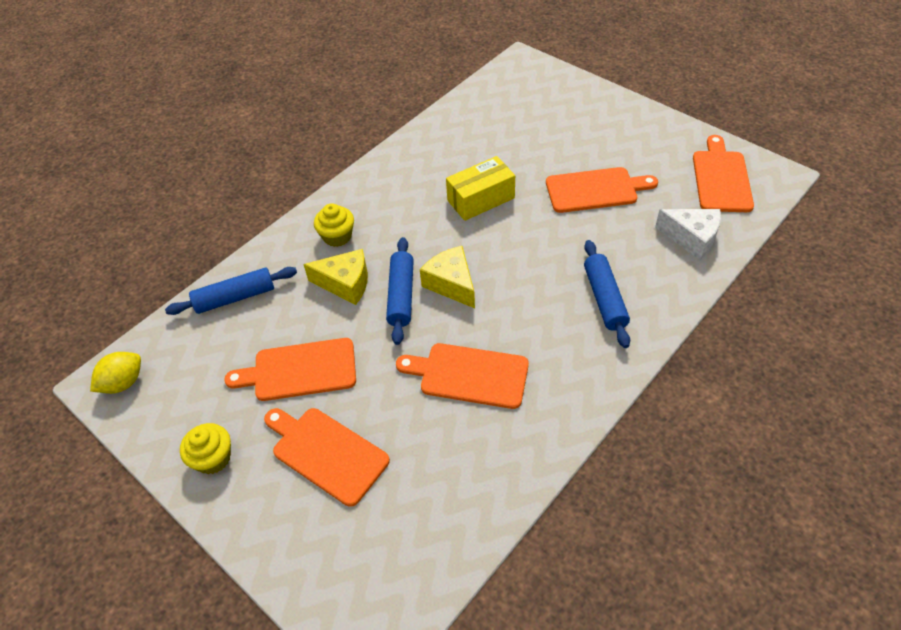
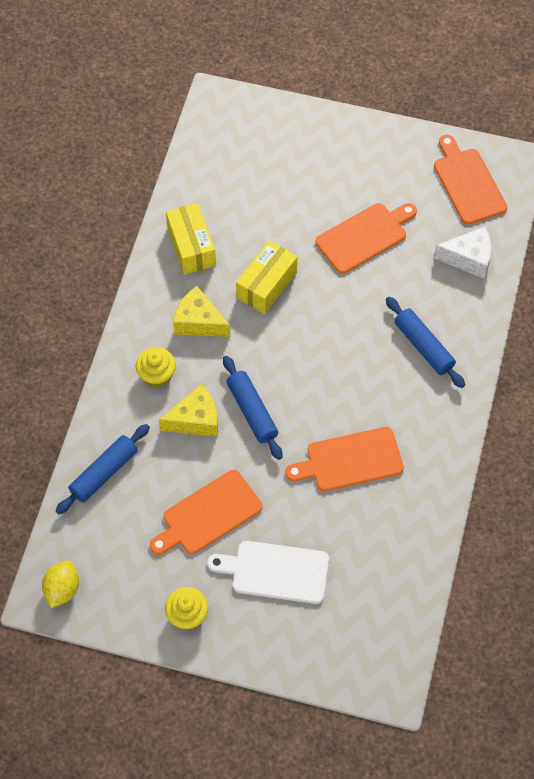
camera: 30 degrees left, 10 degrees up
(326, 453) = (275, 571): orange cutting board -> white cutting board
(434, 152) = (191, 247): none -> yellow box
(451, 284) = (289, 383): yellow cheese -> yellow cheese (198, 322)

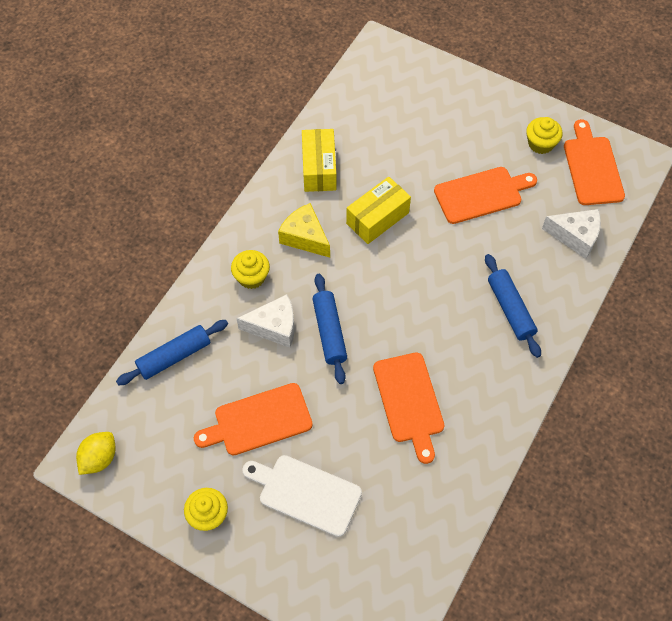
camera: 15 degrees right, 0 degrees up
(195, 419) = (274, 327): yellow cheese -> white cheese
(350, 460) = (409, 401): orange cutting board -> orange cutting board turned 105 degrees counterclockwise
(410, 170) = (540, 144): none -> yellow cupcake

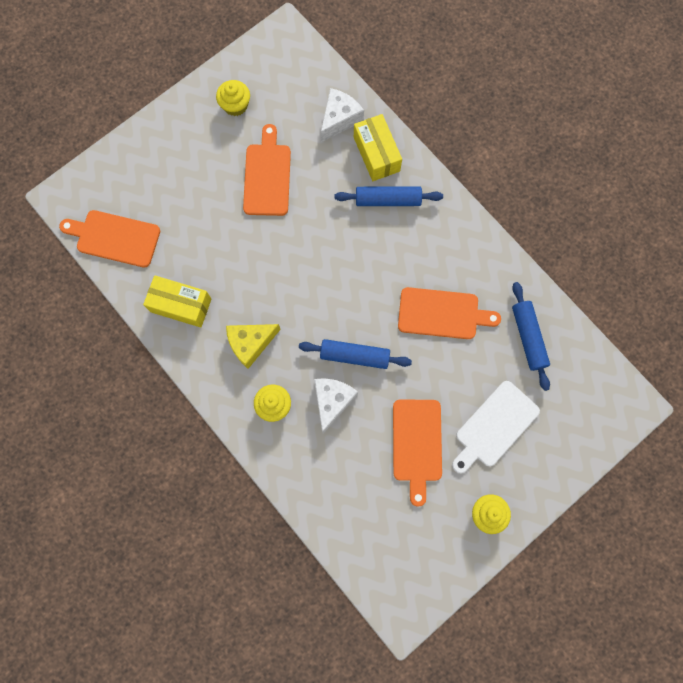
camera: 70 degrees left, 15 degrees up
(99, 458) = (405, 595): yellow lemon -> none
(174, 356) = (329, 500): blue rolling pin -> blue rolling pin (528, 337)
(377, 218) = (256, 273): yellow box -> yellow box (376, 154)
(592, 167) = (277, 75): orange cutting board -> orange cutting board (114, 238)

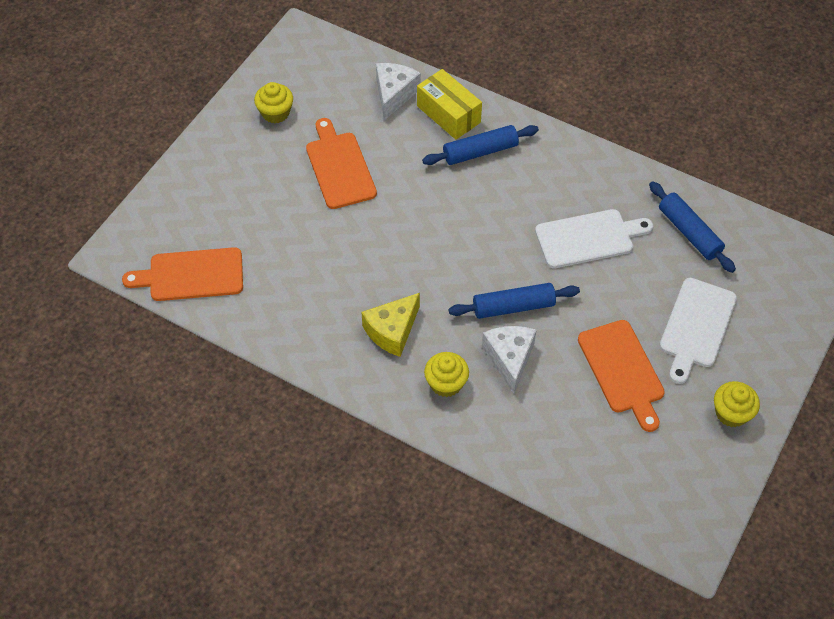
camera: 20 degrees left, 20 degrees down
(181, 305) = (296, 318): yellow box -> none
(442, 314) = (588, 238): orange cutting board -> white cutting board

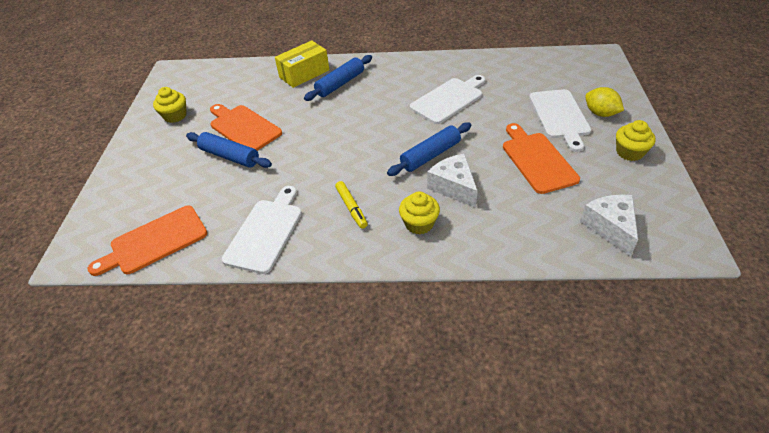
camera: 25 degrees left, 10 degrees down
(296, 317) = (266, 232): none -> white cutting board
(392, 331) = (351, 208): yellow cheese -> yellow marker
(394, 94) = (259, 77): white cheese -> white cheese (610, 228)
(448, 114) = (304, 74): yellow box -> yellow box turned 60 degrees counterclockwise
(622, 371) = (537, 160): orange cutting board -> orange cutting board turned 150 degrees counterclockwise
(689, 232) = (508, 73): blue rolling pin -> blue rolling pin (230, 156)
(747, 346) = (600, 113): none -> yellow lemon

